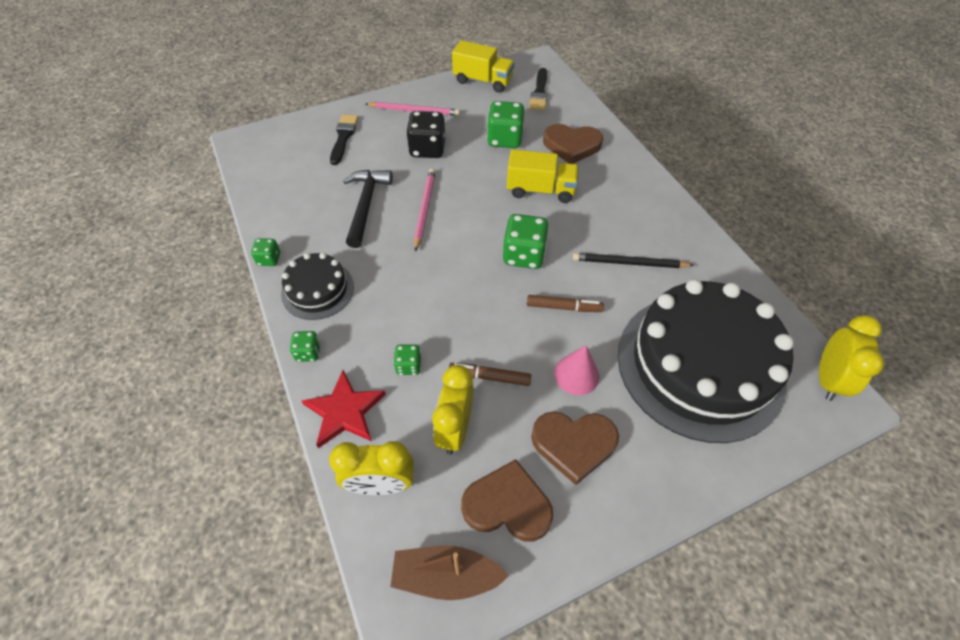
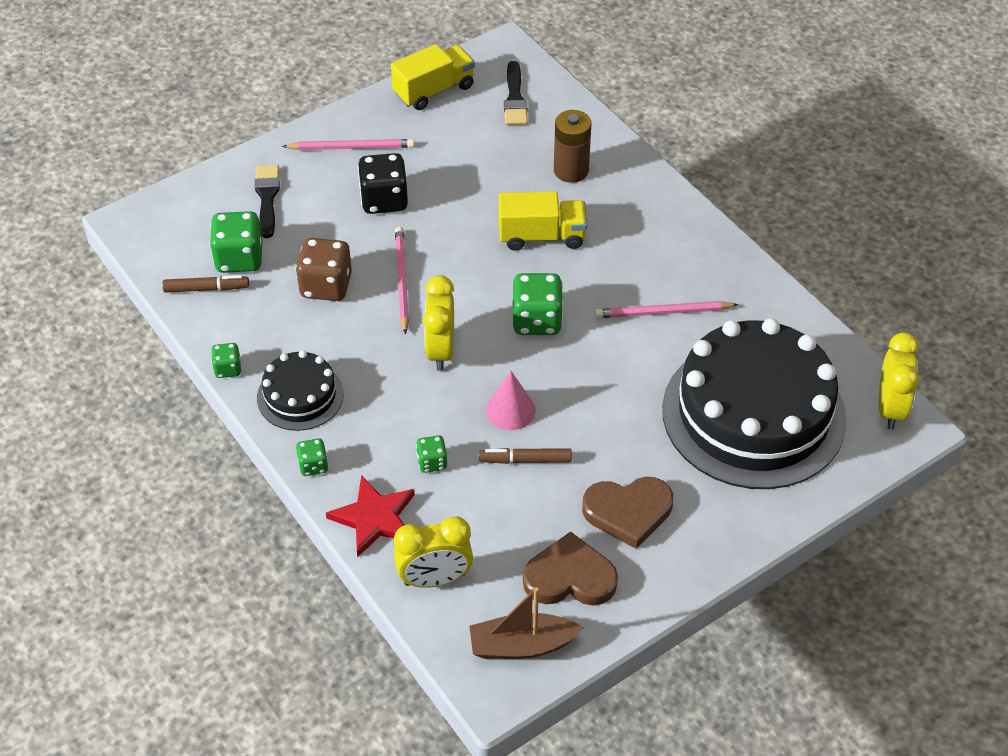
camera: 10 degrees left, 5 degrees down
(366, 205) = (326, 286): black hammer -> brown dice
(455, 429) = (499, 517): yellow clock -> yellow clock (440, 351)
(483, 81) = (434, 90): yellow truck -> yellow truck turned 45 degrees counterclockwise
(505, 139) = (482, 173): green dice -> green dice (239, 258)
(563, 307) = (594, 374): brown marker -> brown marker (206, 288)
(572, 145) = (571, 170): brown heart -> brown battery
(576, 374) = (620, 443): pink cone -> pink cone (510, 410)
(629, 263) = (663, 312): black pencil -> pink pencil

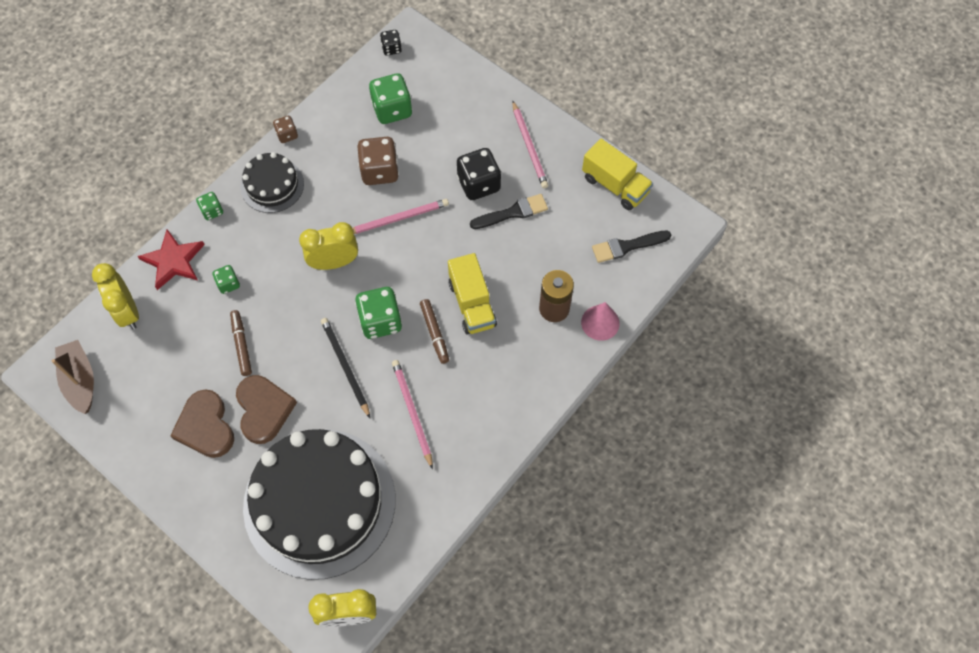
camera: 75 degrees right, 15 degrees up
(143, 243) = (391, 48): none -> black dice
(206, 288) = (358, 99): brown marker -> brown marker (434, 333)
(228, 369) = (287, 135): green dice -> brown dice
(267, 198) = (458, 108): black brush -> black brush (512, 212)
(510, 410) = (287, 323): pink cone -> pink cone (600, 322)
(570, 577) = (141, 399): brown heart -> brown heart (264, 410)
(586, 363) = (345, 366): none -> black pencil

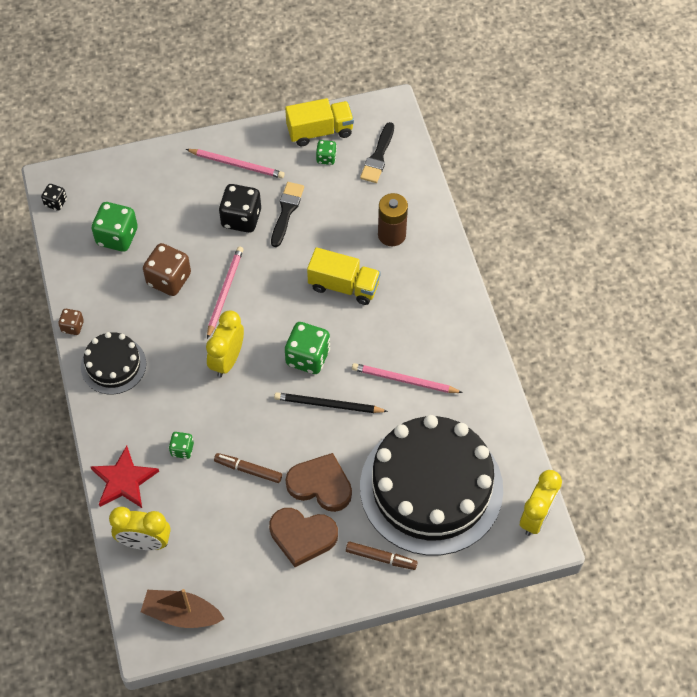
camera: 55 degrees left, 5 degrees down
(212, 211) = (99, 424): green dice -> green dice (326, 158)
(434, 333) = (348, 326): brown marker -> brown marker (380, 557)
(600, 322) = (427, 213): pink cone -> none

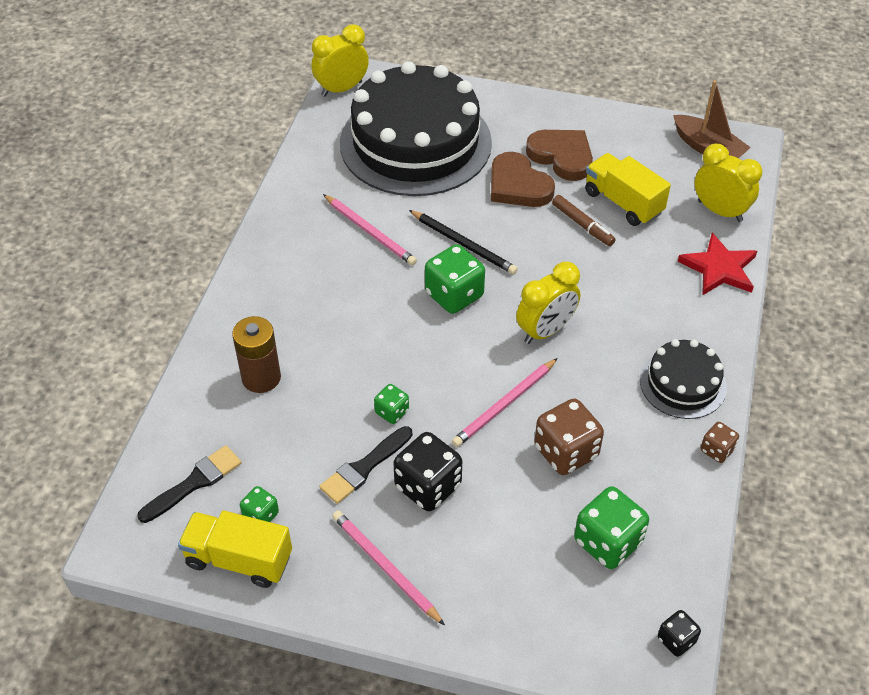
camera: 150 degrees left, 10 degrees down
(182, 449) = (642, 269): green dice -> green dice (392, 412)
(343, 286) = (361, 347): yellow truck -> yellow truck (623, 202)
(380, 557) = (500, 116): brown marker -> none

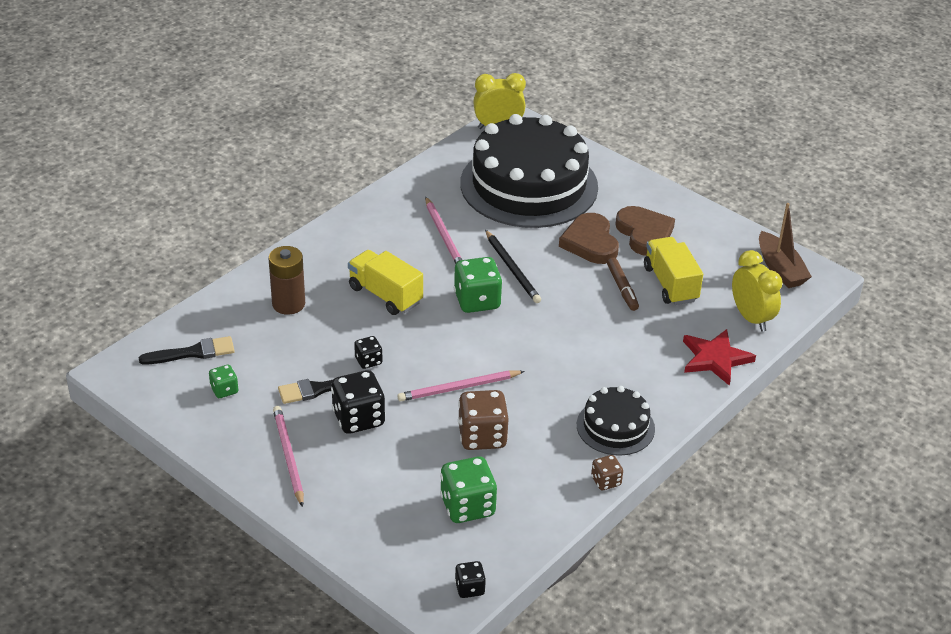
camera: 25 degrees right, 10 degrees down
(239, 559) = (189, 411): yellow truck -> yellow truck (385, 295)
(392, 412) = (368, 361): green dice -> black dice
(545, 331) = (531, 351): yellow clock -> none

